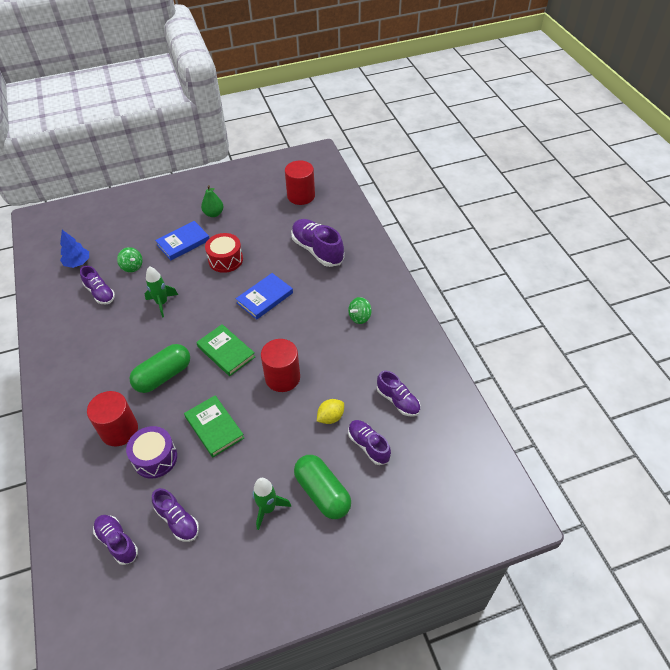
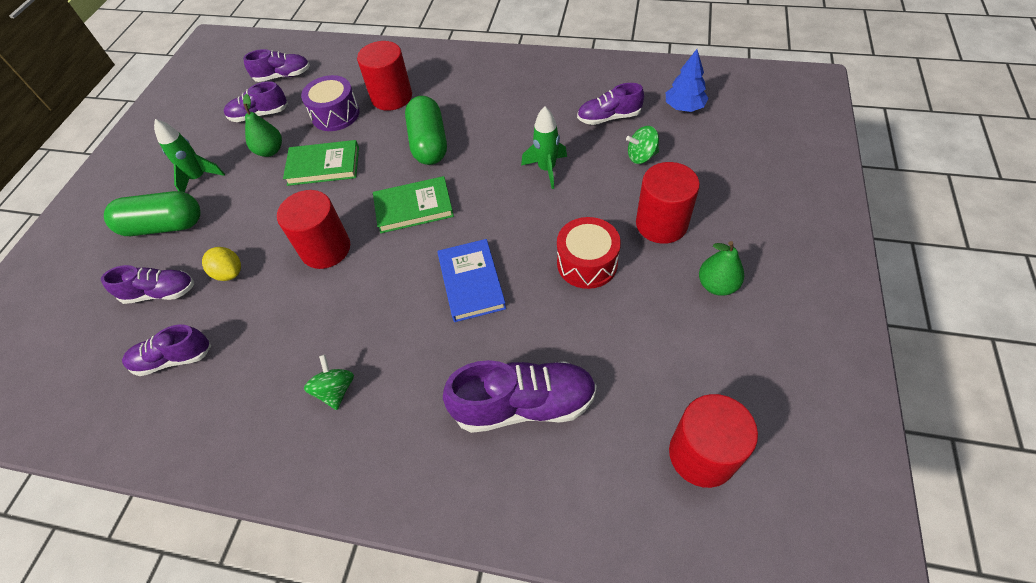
camera: 125 degrees right, 5 degrees up
(183, 242) = (661, 224): blue book -> red cylinder
(216, 477) = (270, 151): none -> green pear
(330, 417) = (229, 273): yellow lemon -> yellow lemon turned 45 degrees counterclockwise

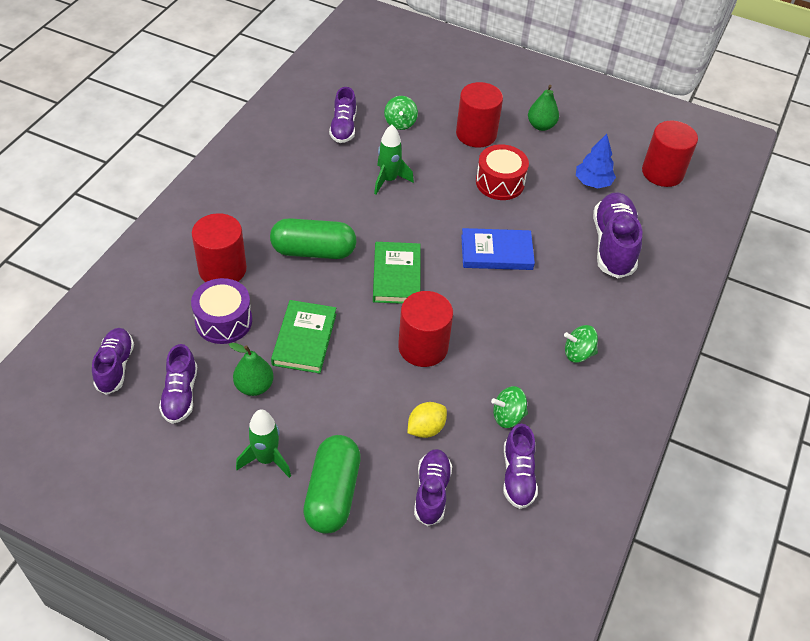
camera: 85 degrees left, 5 degrees down
(245, 336) = (508, 416): none -> green spinning top
(684, 107) = (355, 83): blue tree -> blue tree (593, 182)

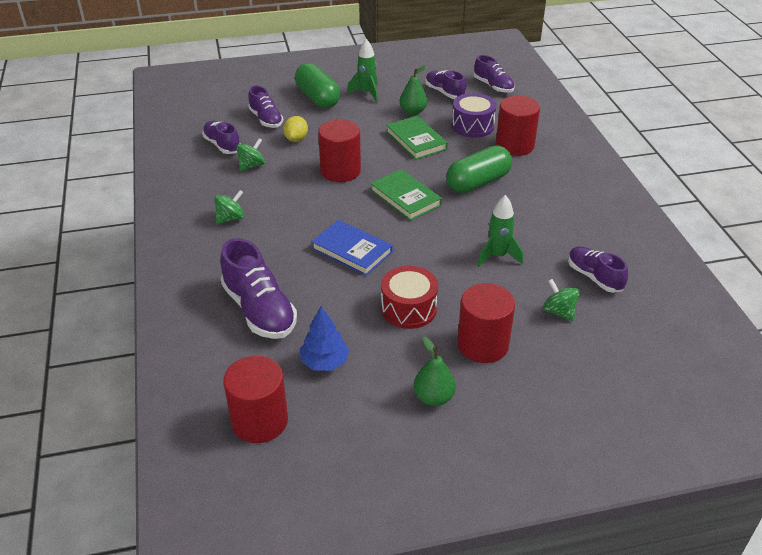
camera: 145 degrees right, 10 degrees down
(496, 252) = (352, 250): blue book -> blue book turned 75 degrees clockwise

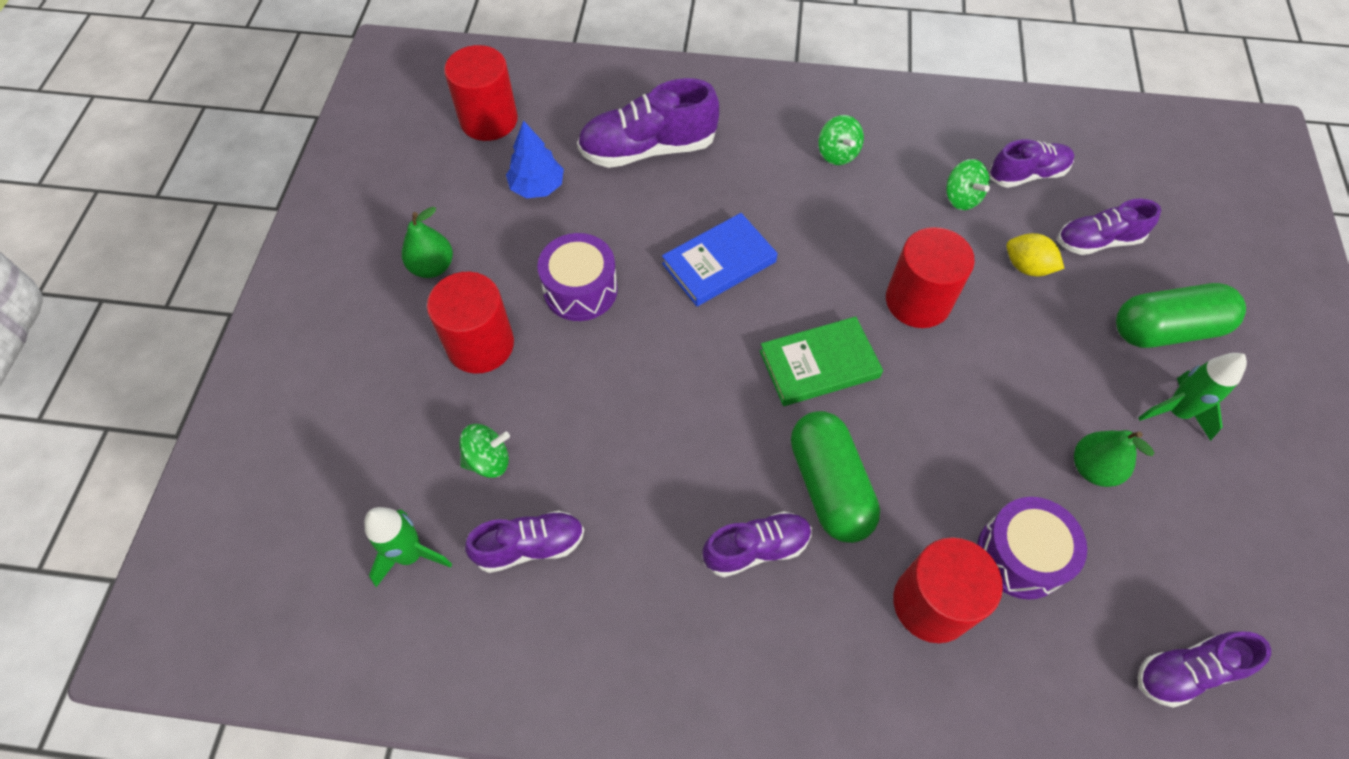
camera: 110 degrees right, 20 degrees up
(408, 308) = (580, 289): red drum -> purple drum
(416, 140) = (986, 437): green book -> none
(444, 92) = (1165, 555): purple shoe -> purple shoe (756, 548)
(497, 256) = (633, 433): green rocket -> green rocket (410, 555)

